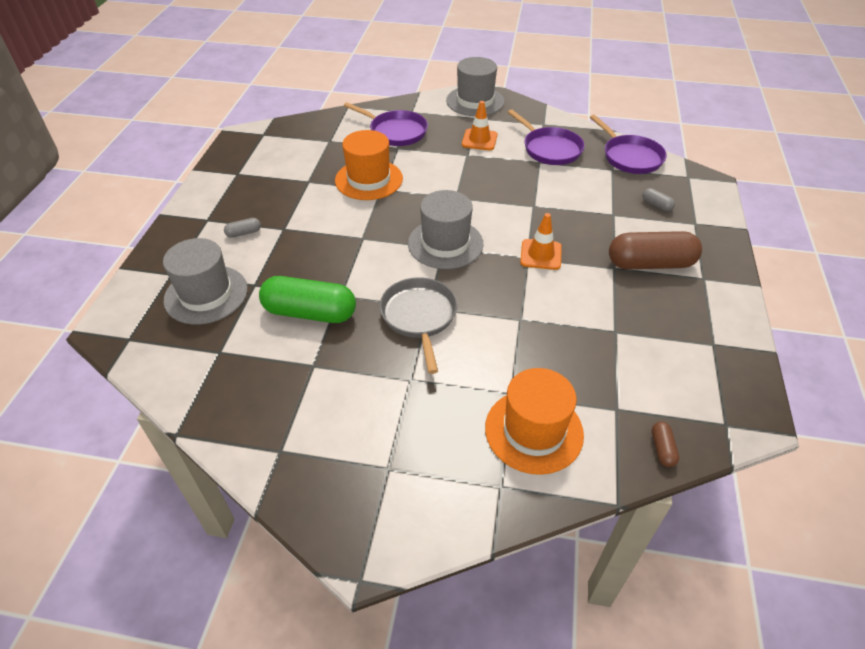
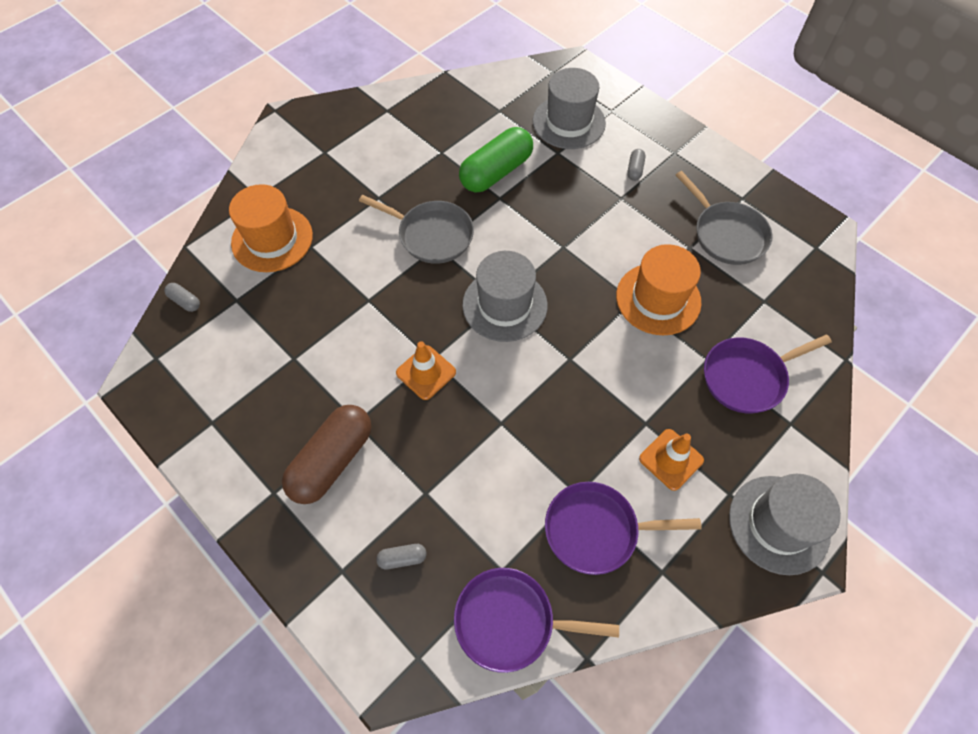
camera: 125 degrees right, 15 degrees up
(281, 170) = (726, 234): none -> grey pan
(662, 449) = (185, 301): brown capsule -> grey capsule

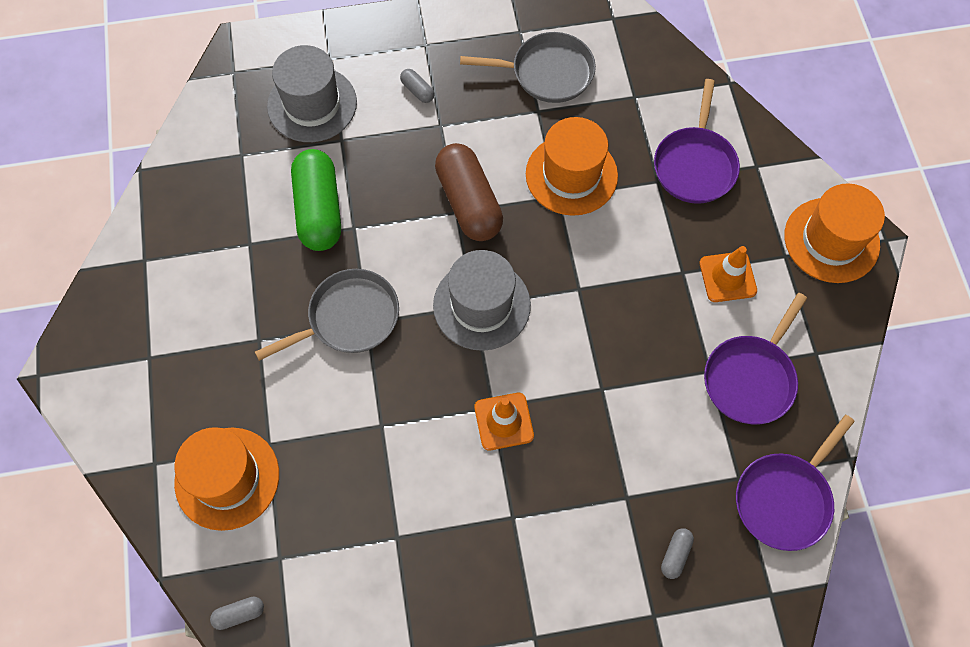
camera: 55 degrees left, 5 degrees up
(332, 460) = (538, 563): brown capsule -> brown capsule (469, 202)
(779, 524) = (831, 240): grey hat -> orange hat

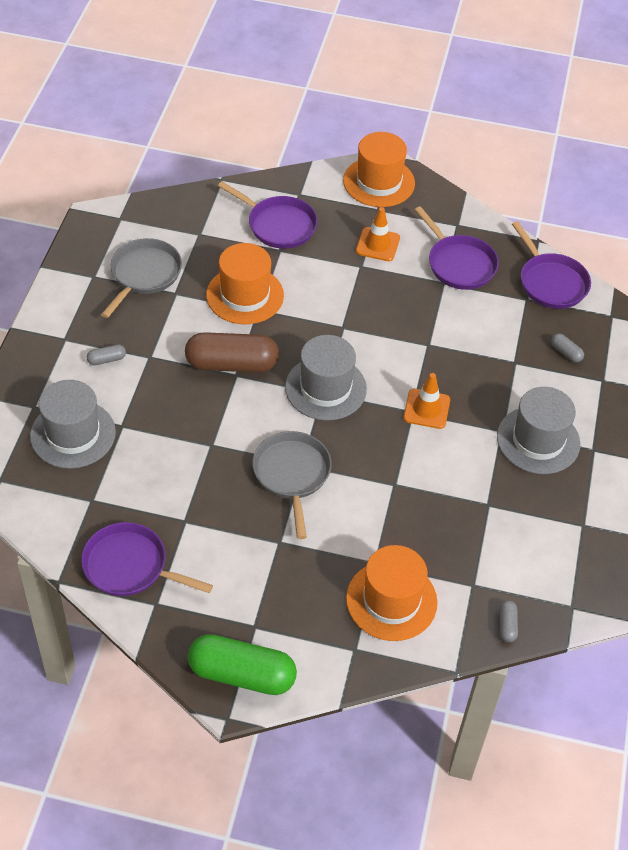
camera: 70 degrees left, 15 degrees down
(178, 220) = (130, 566): none -> purple pan
(319, 210) = (181, 462): green capsule -> green capsule (242, 674)
(518, 565) = (538, 440): none -> grey hat

